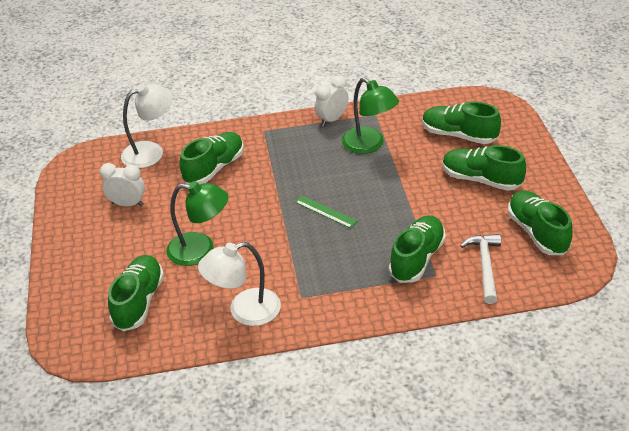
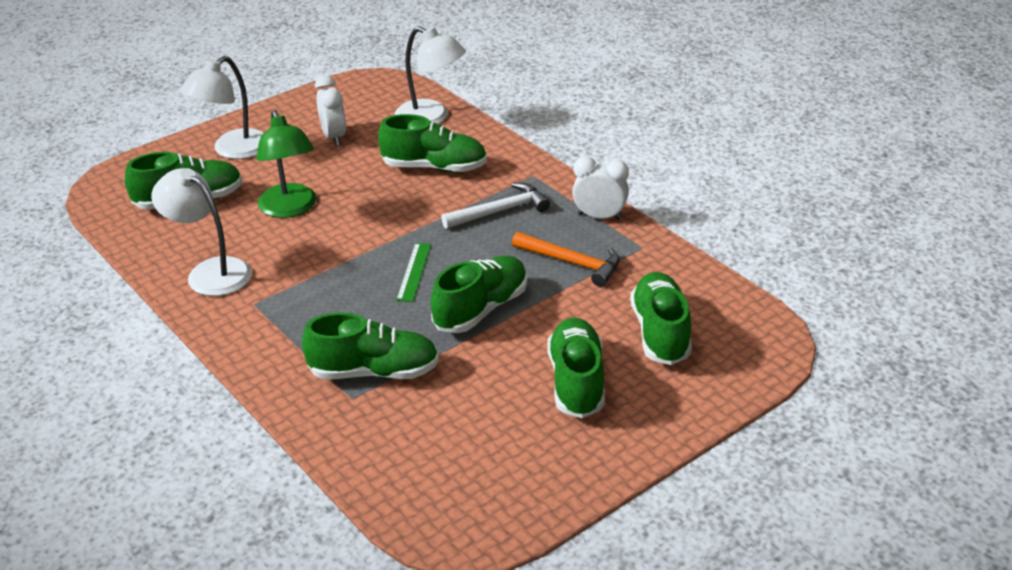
camera: 60 degrees right, 5 degrees down
(91, 261) = (232, 150): none -> white lamp
(369, 145) = (572, 263): green lamp -> orange hammer
(485, 266) = (396, 437): white hammer -> white hammer (500, 211)
(537, 232) = (498, 469): green shoe -> green shoe (481, 309)

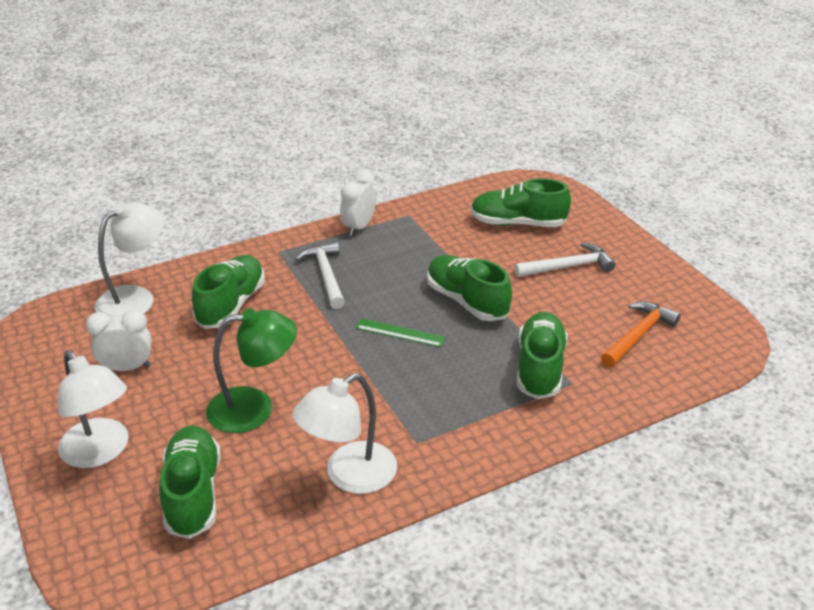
camera: 80 degrees left, 0 degrees up
(572, 263) = (418, 249): orange hammer -> orange hammer (638, 335)
(576, 382) = (568, 267): green shoe -> white hammer

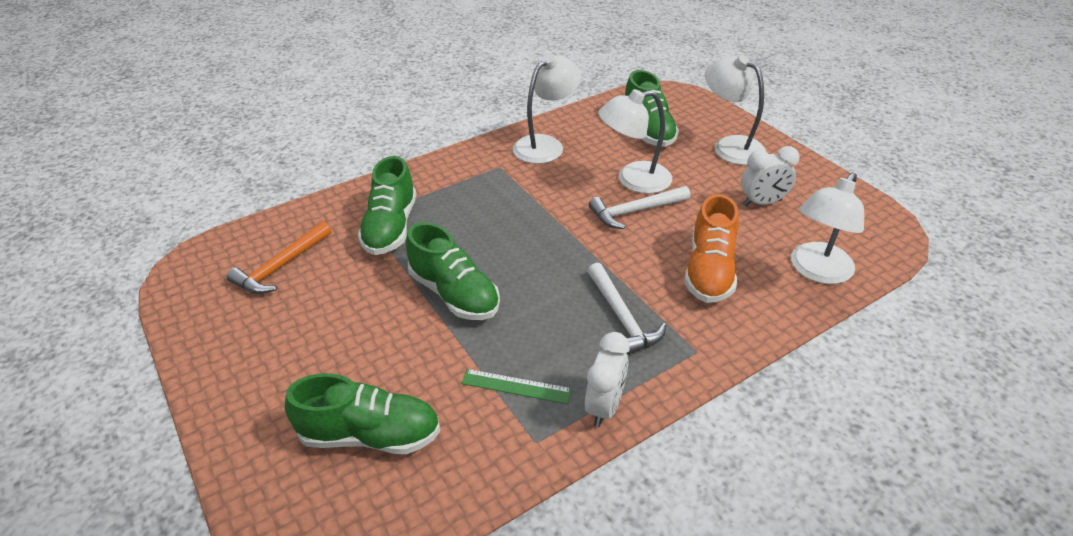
camera: 175 degrees right, 5 degrees up
(231, 305) = (709, 270): green shoe -> orange shoe
(254, 408) = (633, 180): green lamp -> white lamp
(400, 333) = (523, 252): green ruler -> green ruler (516, 386)
(568, 267) = (322, 354): white hammer -> white hammer (635, 211)

